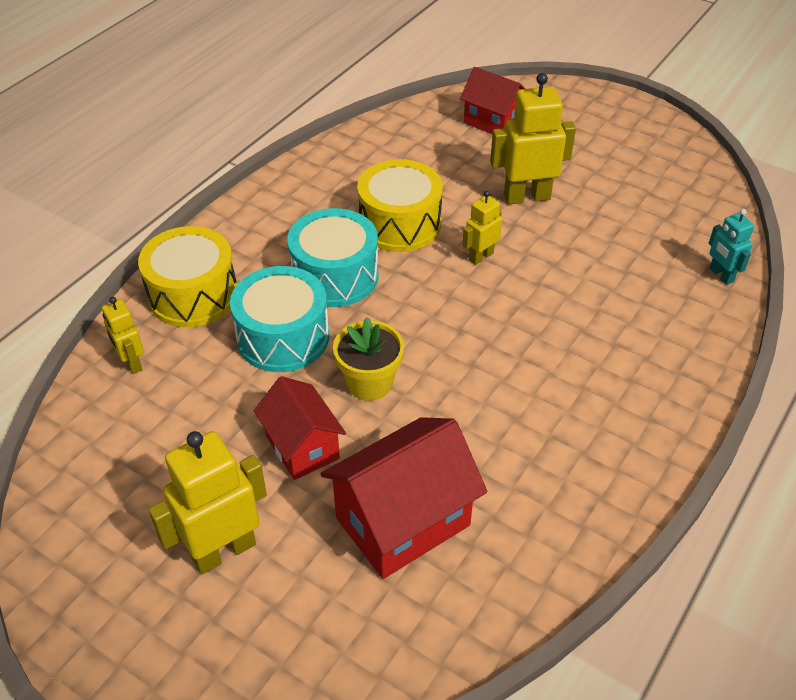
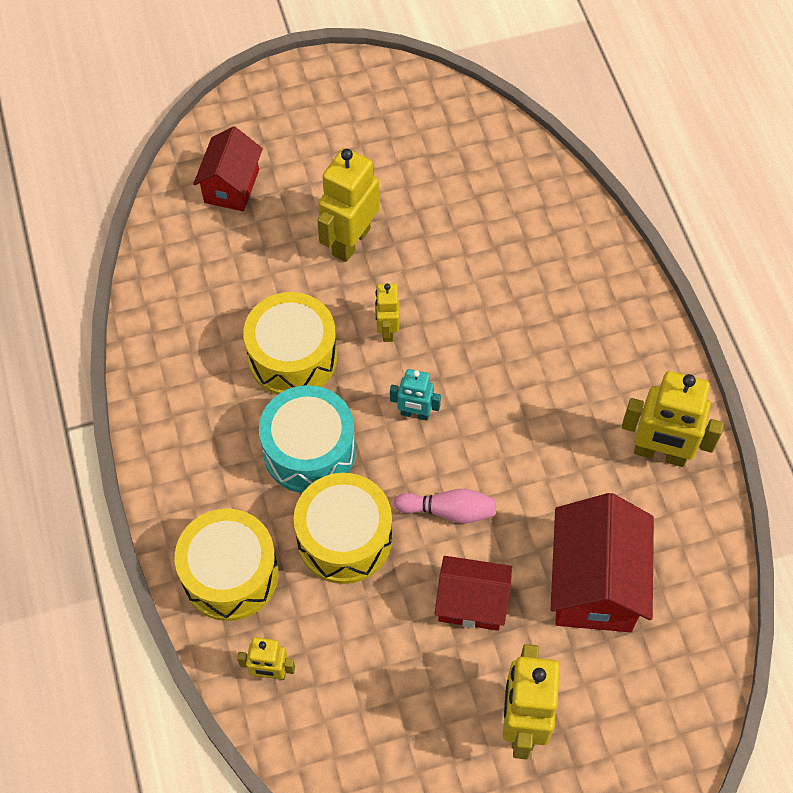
camera: 50 degrees left, 15 degrees up
(283, 337) = (344, 538): turquoise drum -> yellow drum
(369, 383) = (449, 511): yellow flower pot -> pink bowling pin
(492, 121) = (231, 186): red house -> red house turned 60 degrees counterclockwise
(577, 490) = (660, 453): none -> yellow robot
(721, 275) = (555, 191): turquoise robot -> turquoise robot (415, 414)

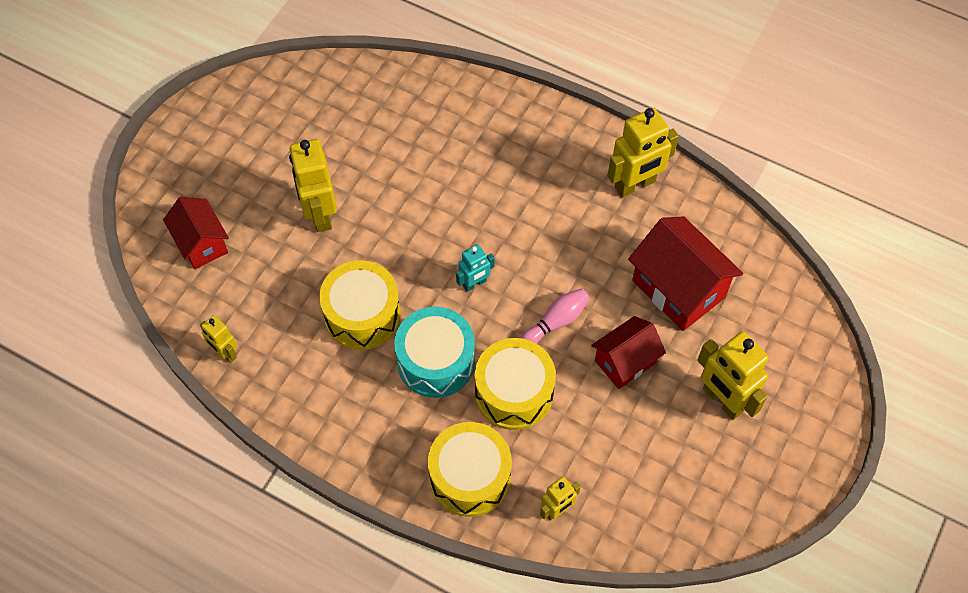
camera: 45 degrees left, 0 degrees up
(387, 330) = (403, 248): yellow robot -> yellow robot (225, 353)

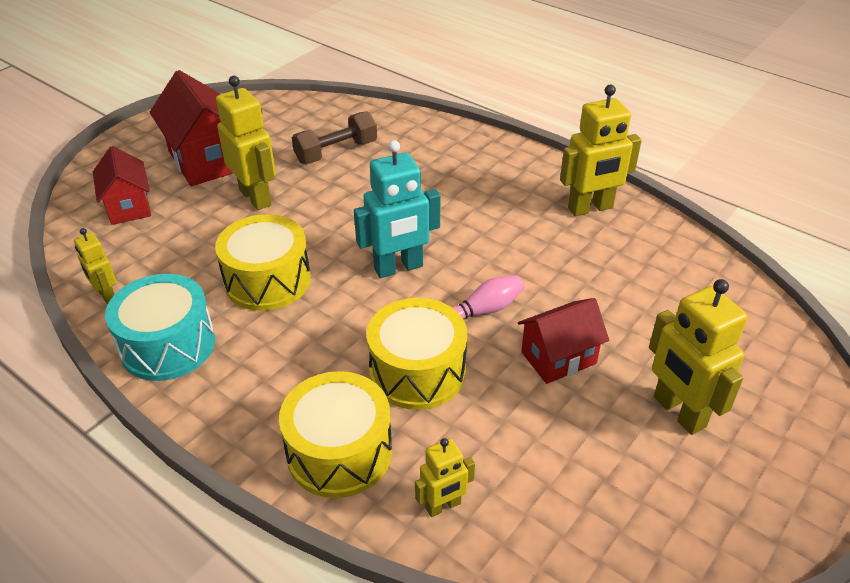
camera: 10 degrees right, 20 degrees down
(320, 214) = (256, 197): yellow robot -> yellow robot turned 150 degrees clockwise
(380, 140) = (336, 152): none -> brown dumbbell
(436, 361) = (334, 330): turquoise drum -> turquoise drum (168, 345)
(474, 283) = (398, 268): turquoise robot -> turquoise robot, size x1.80
(678, 289) = (630, 298): red house -> red house (206, 160)

